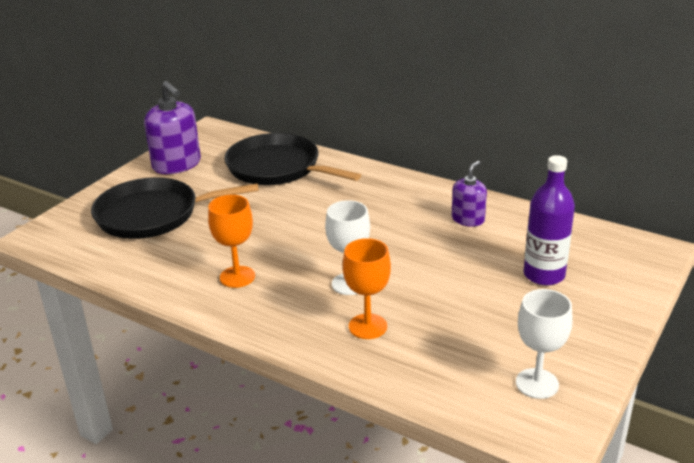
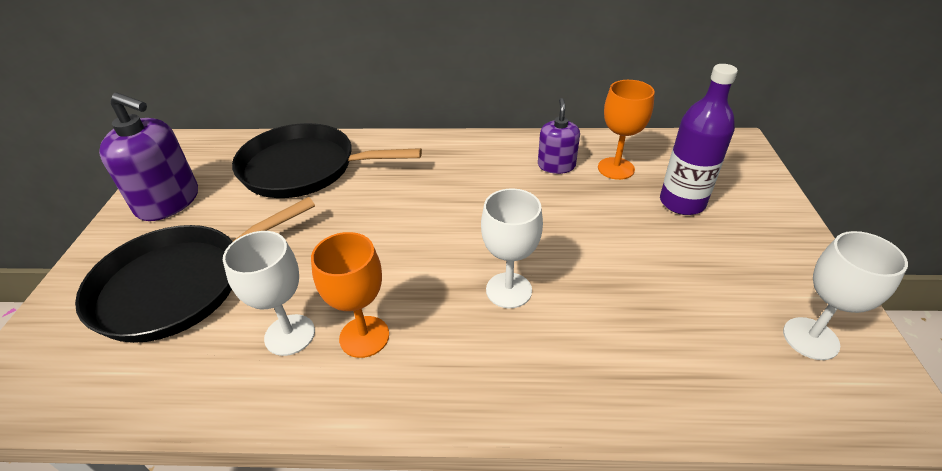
camera: 30 degrees left, 10 degrees up
(196, 261) = (290, 335): none -> white goblet
(367, 326) = (580, 342): orange goblet -> orange goblet (616, 168)

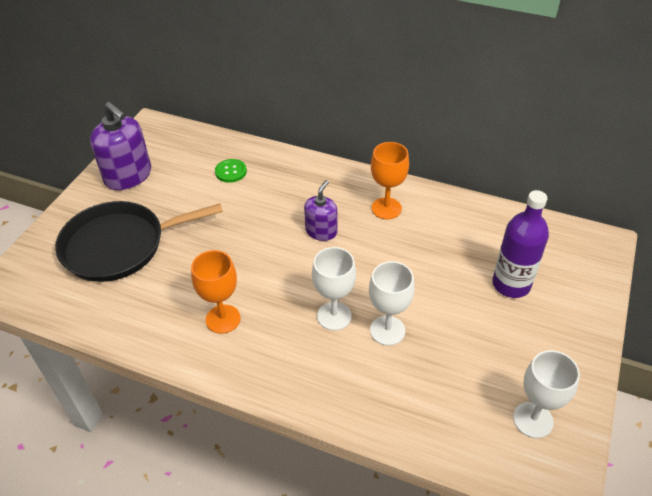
camera: 20 degrees right, 5 degrees up
(290, 335) = (177, 303): white goblet -> white goblet (387, 330)
(304, 168) = (231, 171): black pan -> green button
(556, 165) = (427, 221): purple soap dispenser -> purple soap dispenser (321, 231)
(616, 168) = (475, 238): orange goblet -> orange goblet (386, 208)

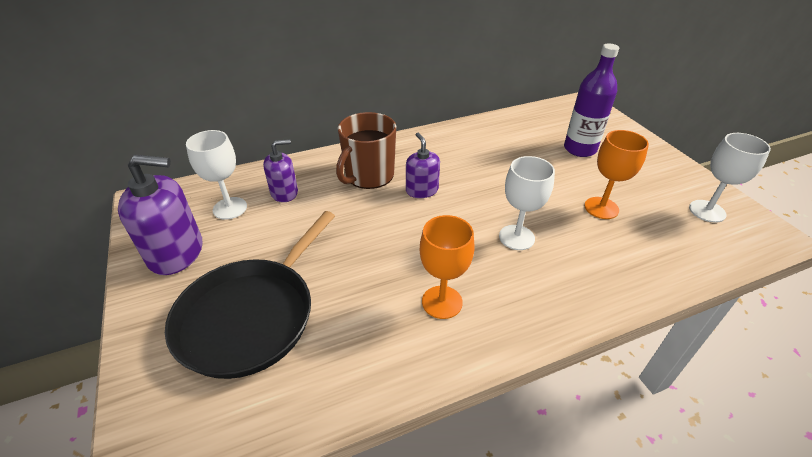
camera: 45 degrees left, 5 degrees down
(231, 171) = (284, 193): green button -> purple soap dispenser
(301, 194) = (369, 175): none -> brown mug
(386, 208) = (444, 151): orange goblet -> orange goblet (601, 208)
(387, 330) = (562, 221): white goblet -> white goblet (230, 208)

